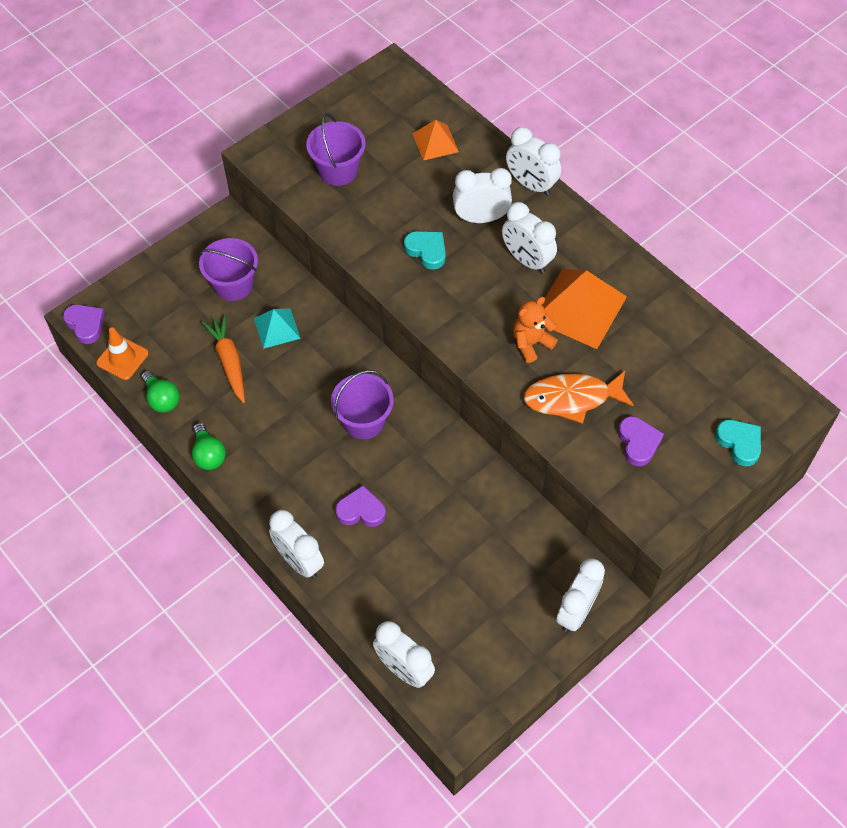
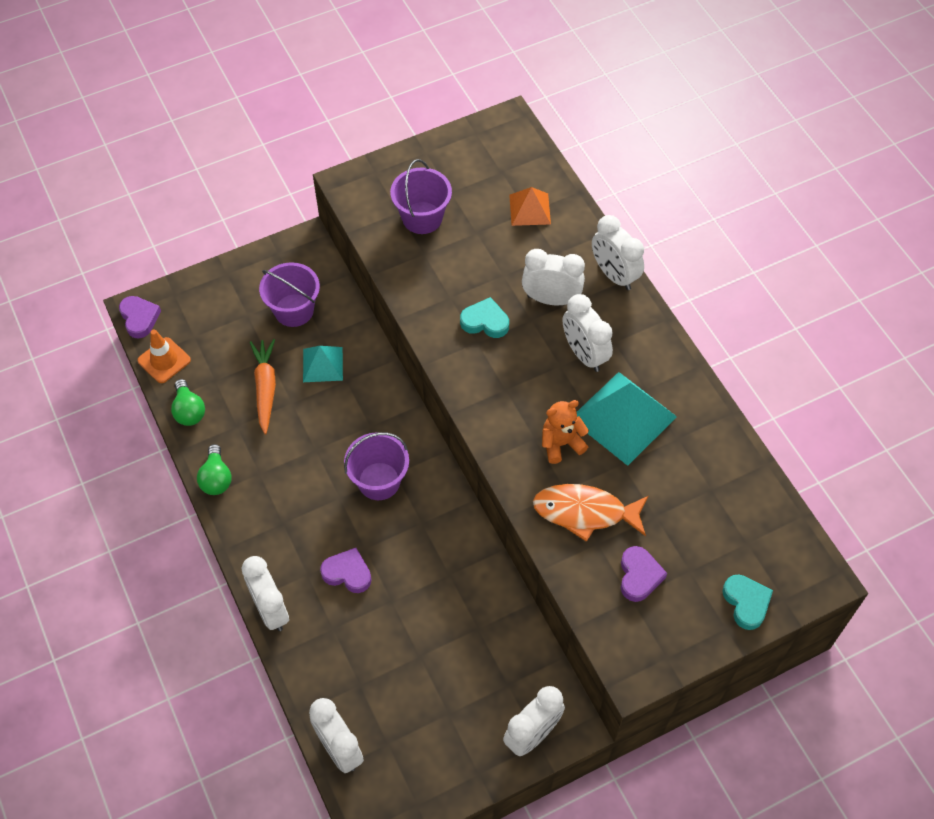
camera: 15 degrees right, 0 degrees up
(427, 251) = (485, 321): turquoise heart -> turquoise heart turned 45 degrees counterclockwise
(579, 308) = (623, 417): orange pyramid -> turquoise pyramid

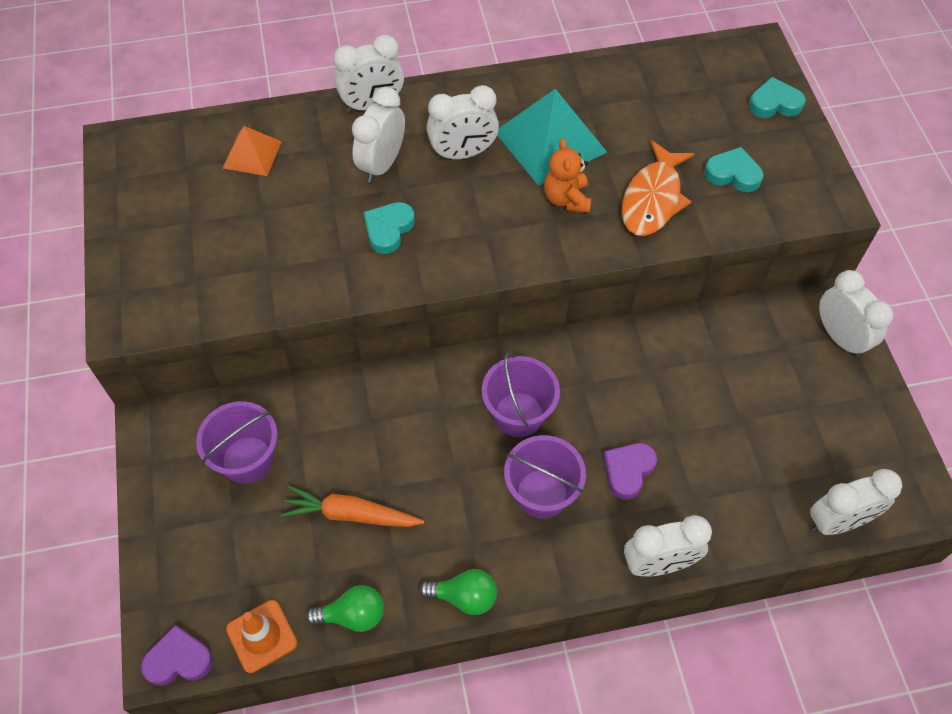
camera: 75 degrees left, 0 degrees up
(322, 364) = (340, 442): turquoise pyramid -> none
(422, 218) = (215, 257): purple bucket -> purple bucket (541, 494)
(639, 576) = (733, 174): purple heart -> turquoise heart

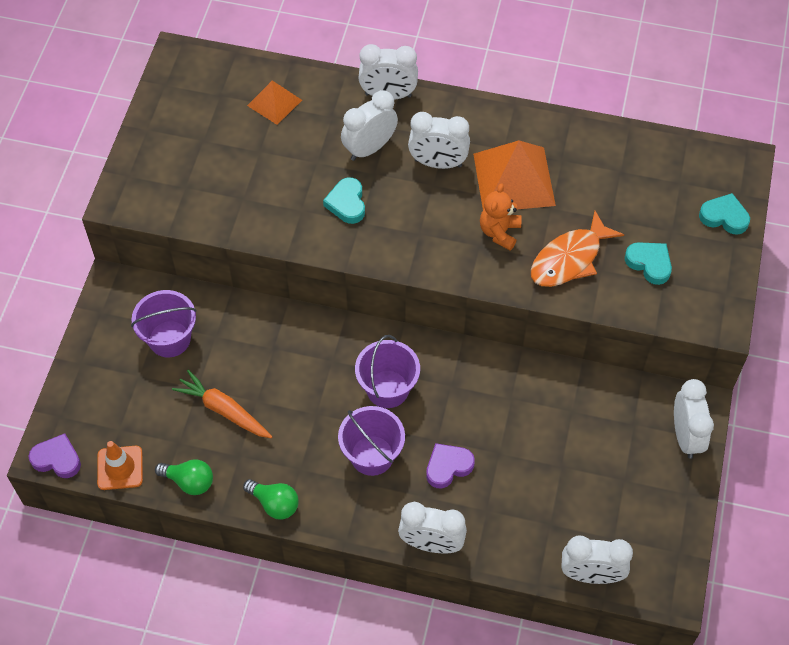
camera: 25 degrees right, 0 degrees up
(388, 229) = (347, 203): turquoise heart -> turquoise heart turned 60 degrees counterclockwise
(550, 141) = (514, 179): turquoise pyramid -> orange pyramid

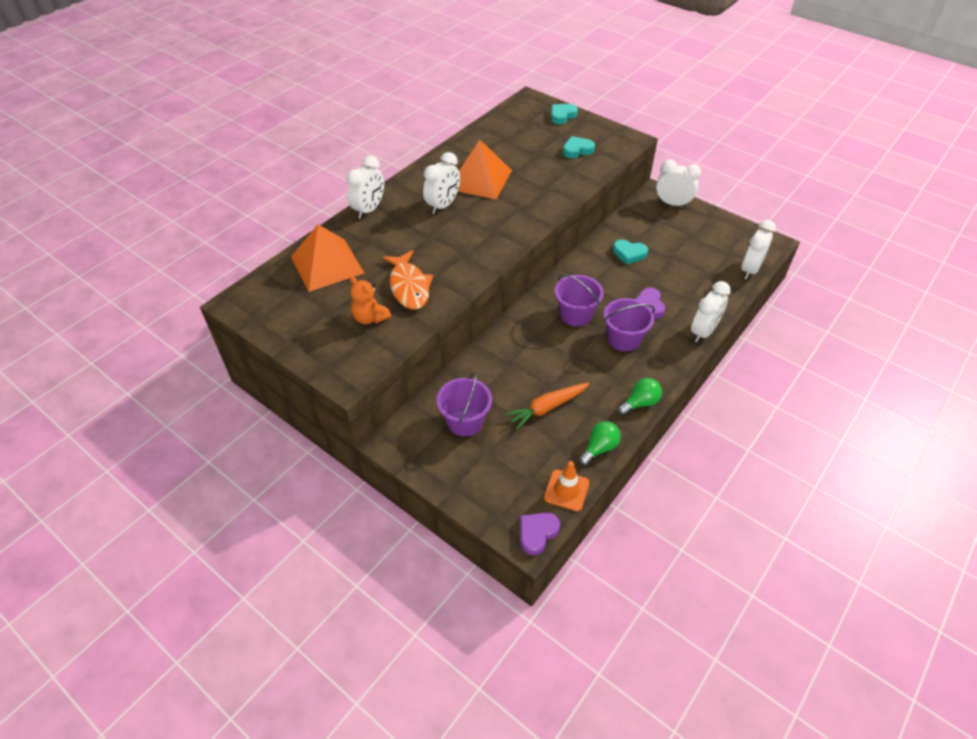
camera: 65 degrees left, 10 degrees down
(274, 102) = (327, 264): orange pyramid -> orange pyramid, size x1.78
(347, 203) = (444, 256): turquoise heart -> turquoise heart (629, 254)
(369, 148) = (406, 231): white clock -> none
(499, 232) = (516, 197): orange teddy bear -> orange teddy bear (370, 318)
(569, 259) = (555, 177): orange fish -> orange fish (409, 286)

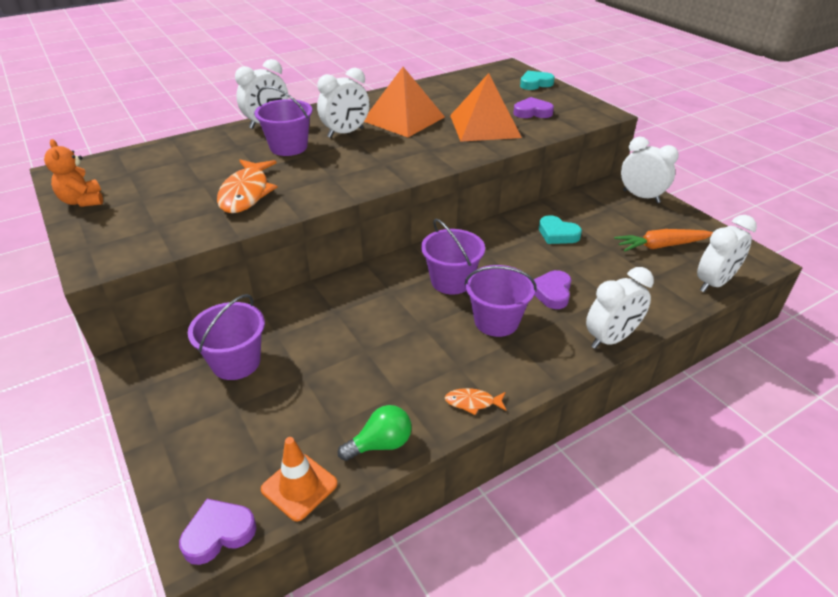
camera: 20 degrees right, 10 degrees down
(327, 264) = (182, 158): orange pyramid -> orange pyramid (484, 126)
(370, 318) = (178, 212): orange teddy bear -> orange teddy bear (82, 201)
(407, 231) = (288, 147): none -> purple bucket
(547, 408) = (345, 374): orange carrot -> orange carrot (661, 246)
(577, 150) = (532, 112): turquoise heart -> purple heart
(640, 403) = (472, 402): green light bulb -> orange fish

